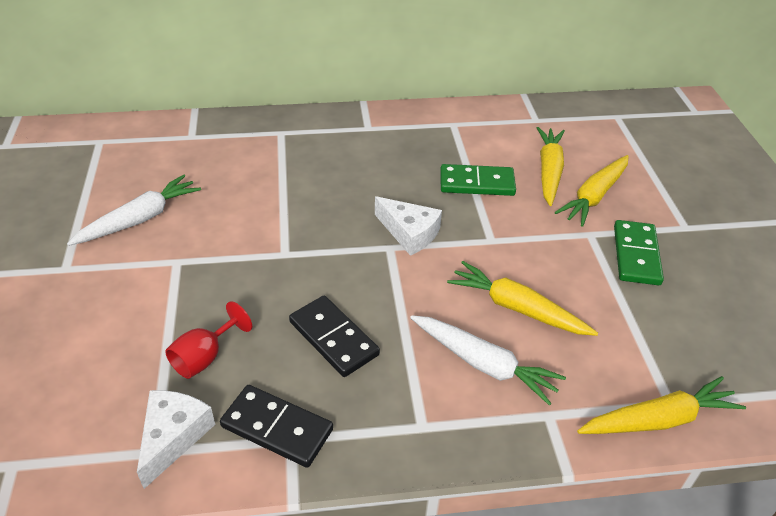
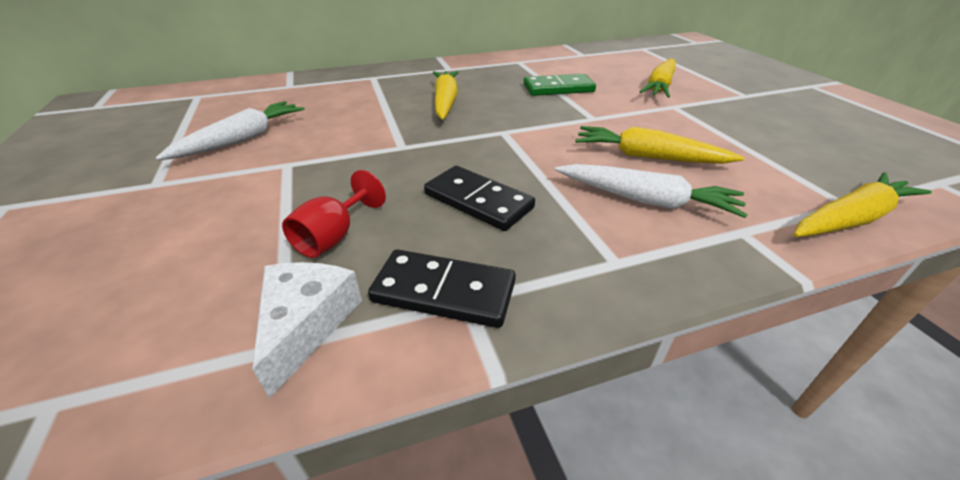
camera: 10 degrees left, 5 degrees down
(409, 233) = (517, 121): white cheese -> none
(549, 171) = (613, 77): yellow carrot -> yellow carrot (445, 102)
(636, 255) = (722, 114): green domino -> none

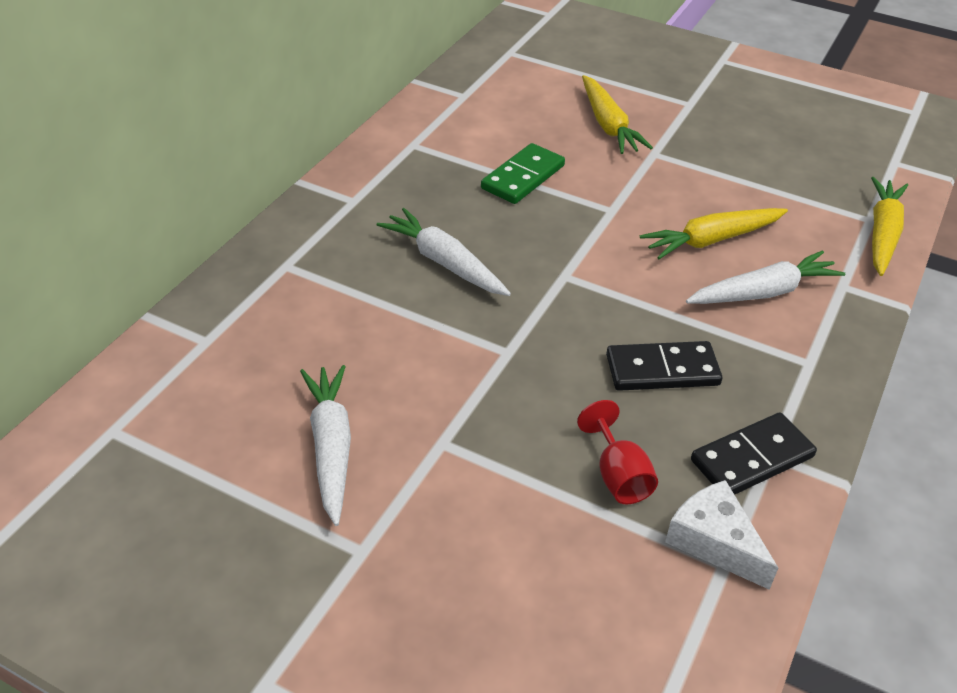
camera: 45 degrees left, 5 degrees up
(445, 102) = (445, 263): yellow carrot -> white carrot

